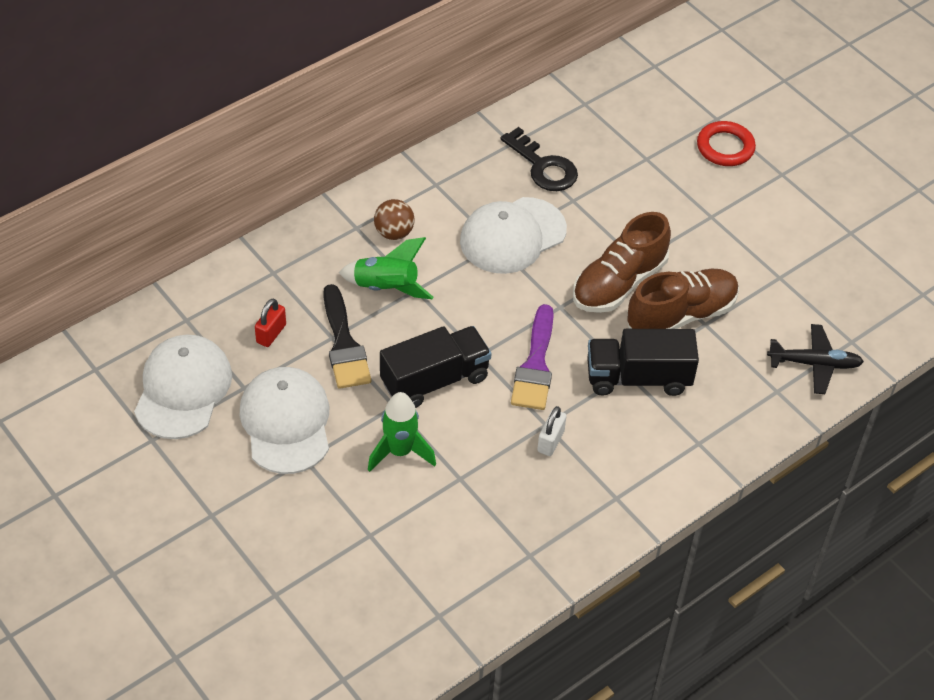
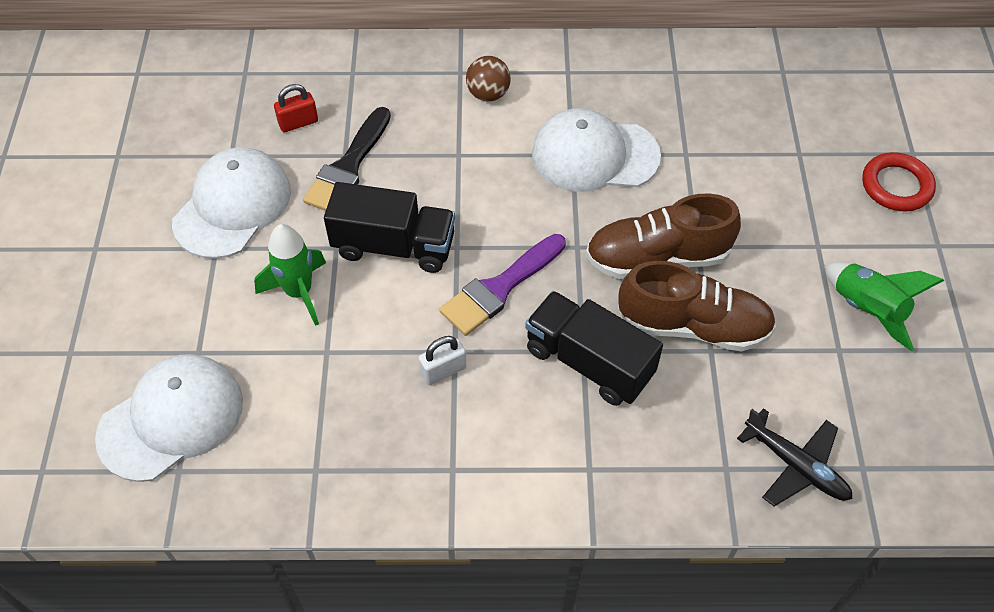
camera: 40 degrees right, 5 degrees up
(183, 389) = (183, 128): white cap -> white cap (171, 419)
(386, 288) = (433, 138): green rocket -> green rocket (867, 310)
(543, 166) = (686, 108): black key -> none

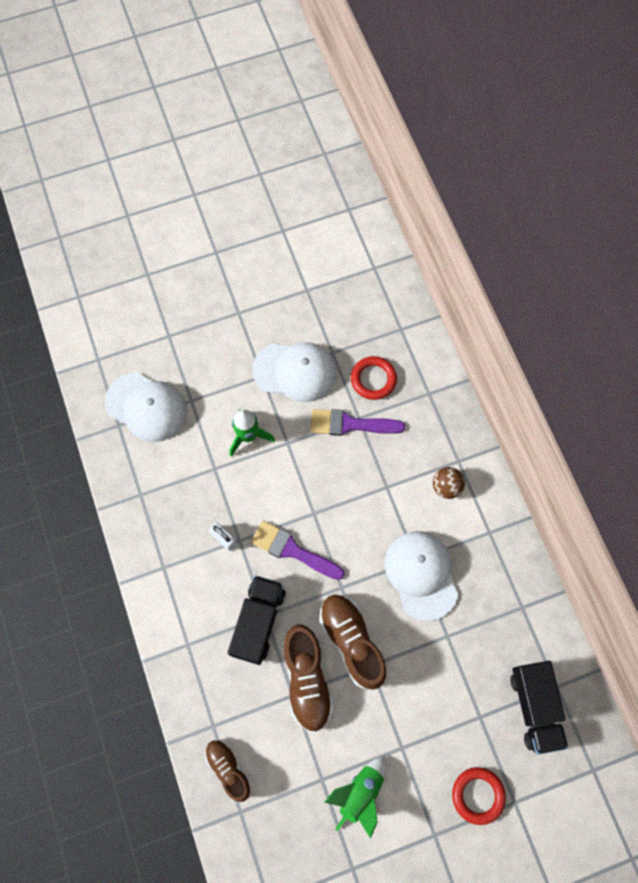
camera: 70 degrees right, 15 degrees up
(298, 122) = (373, 379): red padlock -> red ring
(348, 167) = (350, 424): black brush -> purple brush
(394, 246) = (300, 476): black truck -> black truck (534, 707)
(795, 465) = (228, 768): black plane -> brown shoe

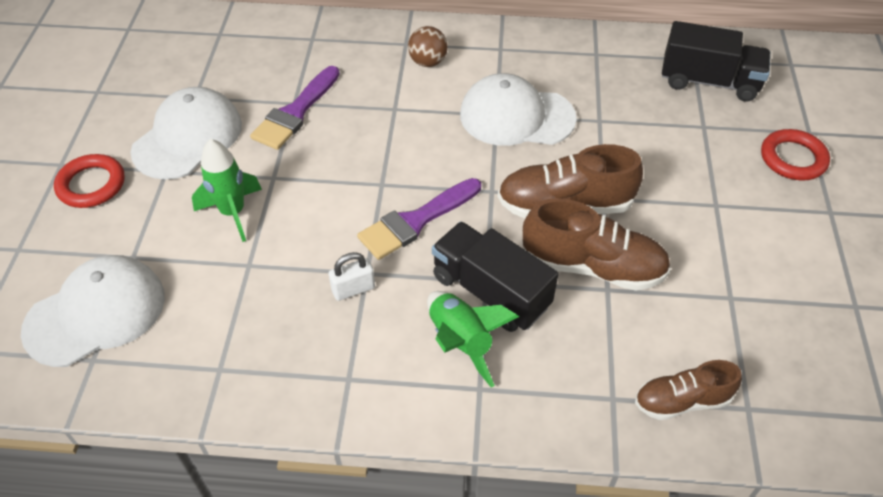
camera: 65 degrees left, 20 degrees down
(360, 793) = (759, 264): green rocket -> green rocket (460, 341)
(373, 379) = (258, 75): red ring -> red ring (91, 185)

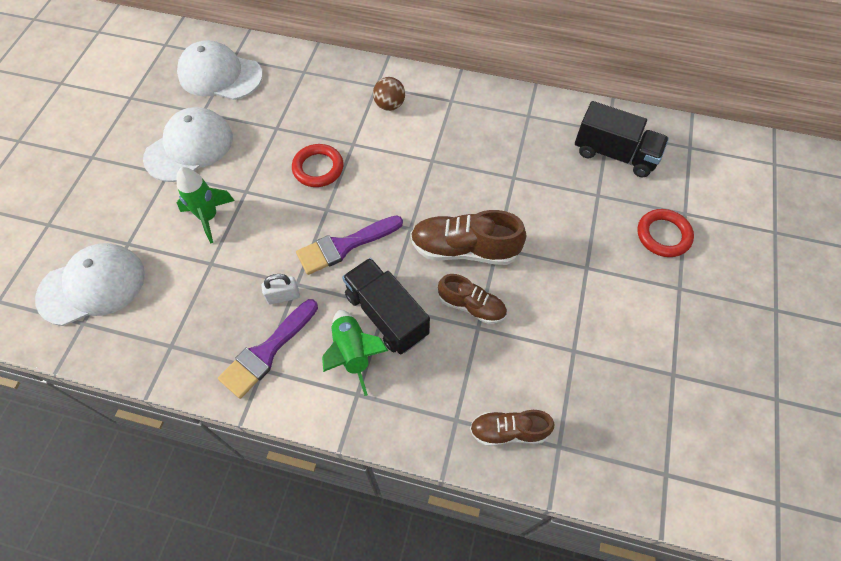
camera: 10 degrees right, 10 degrees up
(91, 185) = (110, 178): red ring -> red ring (318, 168)
(295, 112) = (275, 137): purple brush -> purple brush (267, 352)
(516, 116) = (447, 164): white cap -> white cap (220, 75)
(592, 266) = (471, 306): brown shoe -> brown shoe, size x0.62

